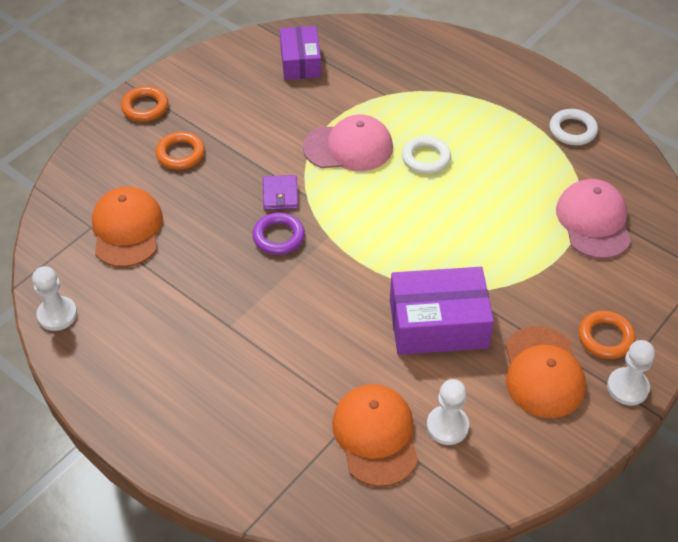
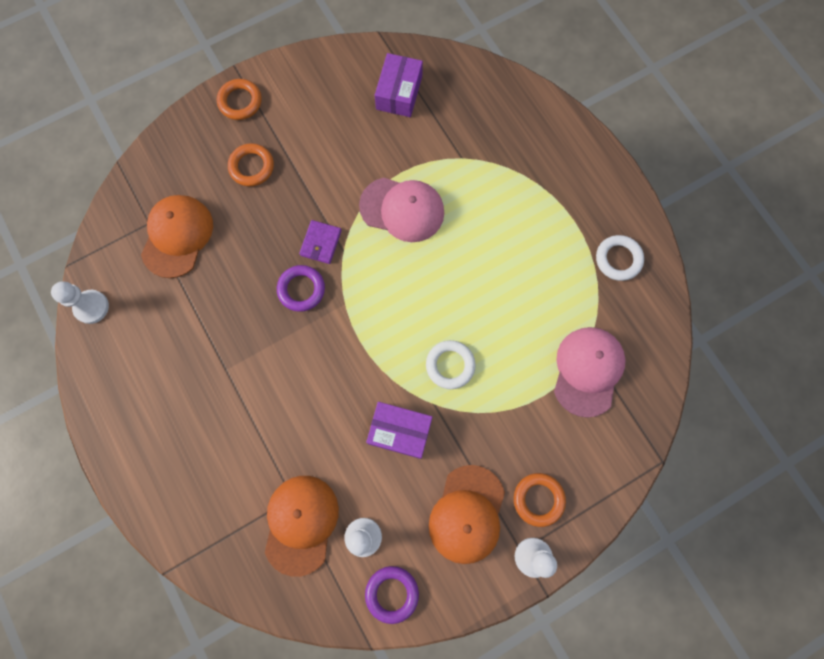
camera: 20 degrees right, 25 degrees up
(426, 158) = (467, 245): white ring -> white ring (450, 365)
(438, 324) = (400, 431): purple box -> purple box, size x0.67
(503, 467) = (392, 593): none -> purple ring

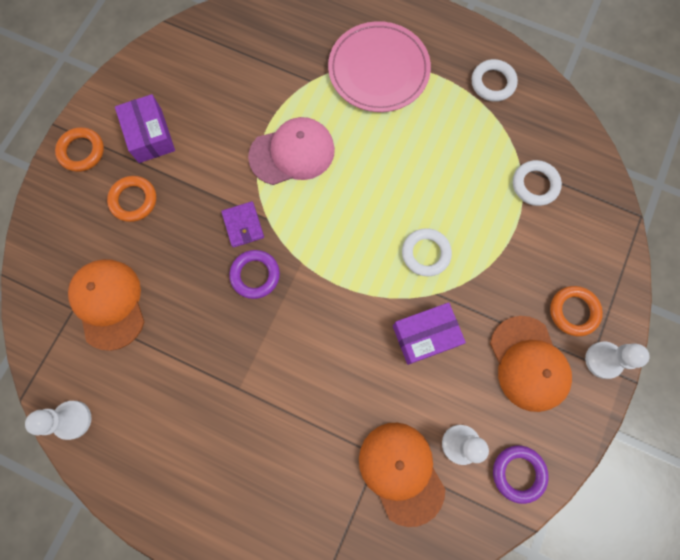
camera: 35 degrees left, 0 degrees up
(399, 92) = (218, 60): purple box -> purple box (150, 135)
(526, 185) = (378, 70): none -> pink plate
(587, 371) = (535, 185): pink cap -> white ring

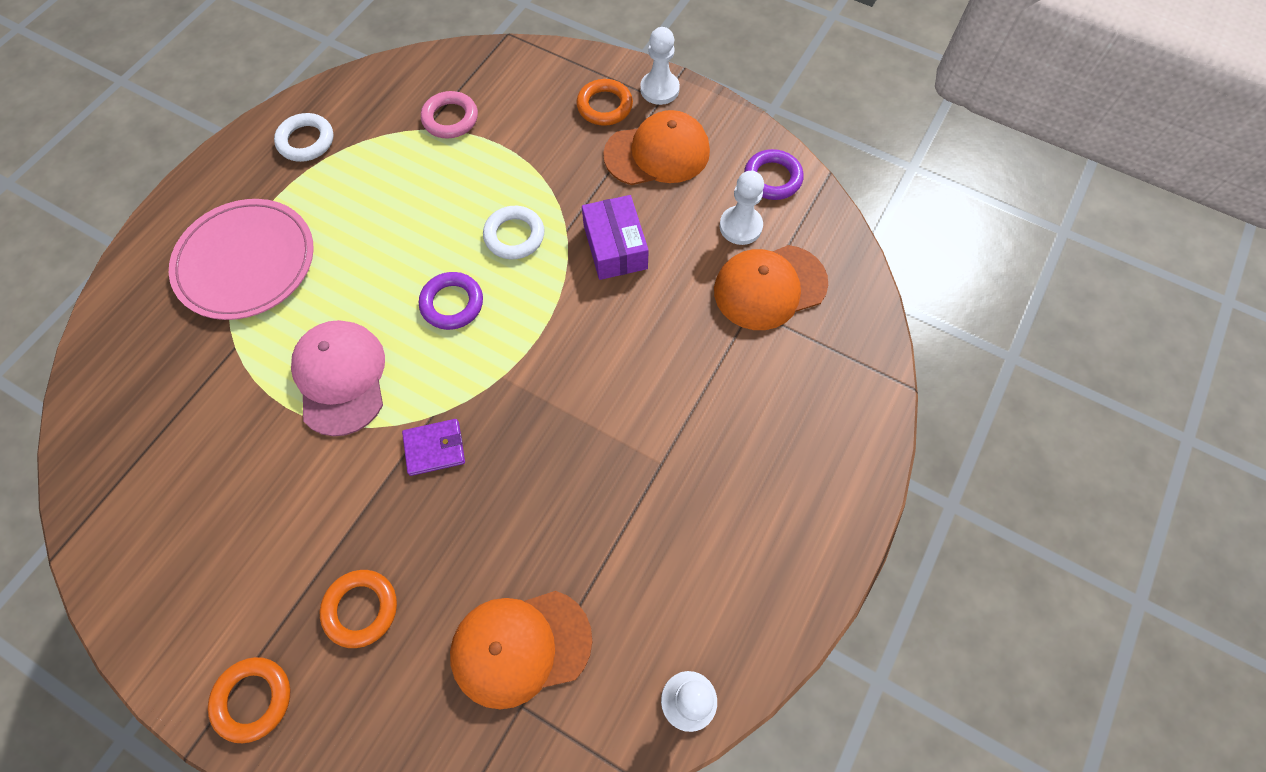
camera: 85 degrees left, 10 degrees down
(150, 135) = (256, 583): purple box -> none
(255, 275) = (510, 435): purple ring -> purple ring (452, 303)
(535, 185) = (450, 119): white ring -> pink ring

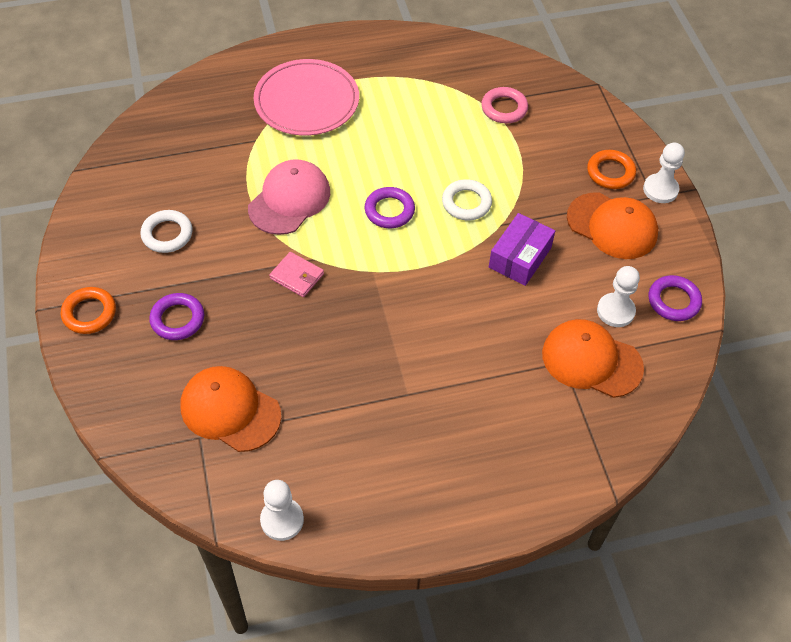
camera: 45 degrees right, 10 degrees down
(306, 141) = (407, 60): white ring -> white ring (167, 234)
(361, 609) = (177, 319): orange ring -> purple ring
(434, 448) = (297, 276): purple wallet -> pink wallet

